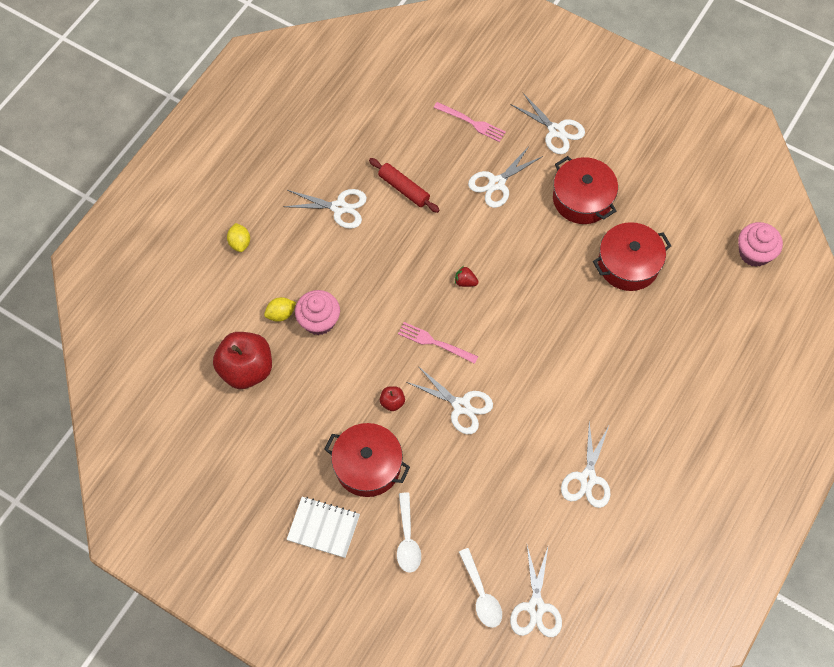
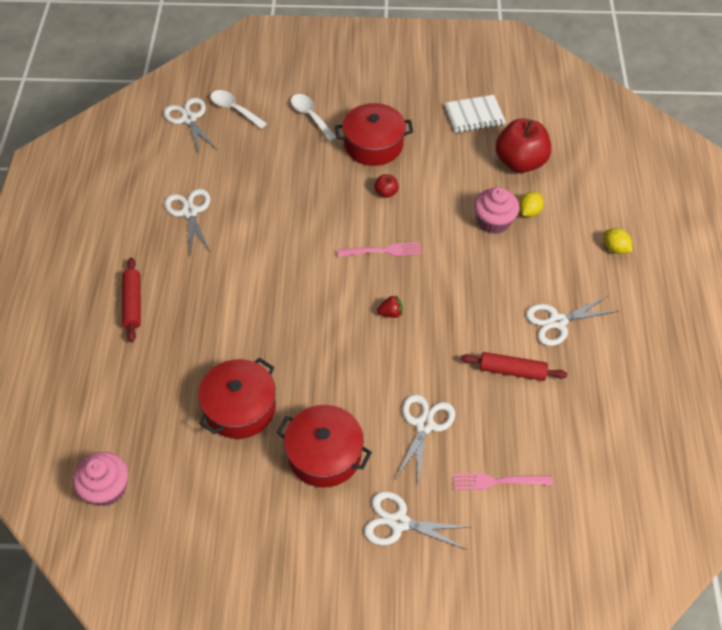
camera: 150 degrees right, 10 degrees down
(323, 527) = (377, 97): white notebook -> white notebook (474, 115)
(461, 406) = (327, 215): white scissors -> none
(679, 403) = (133, 303): none -> red rolling pin

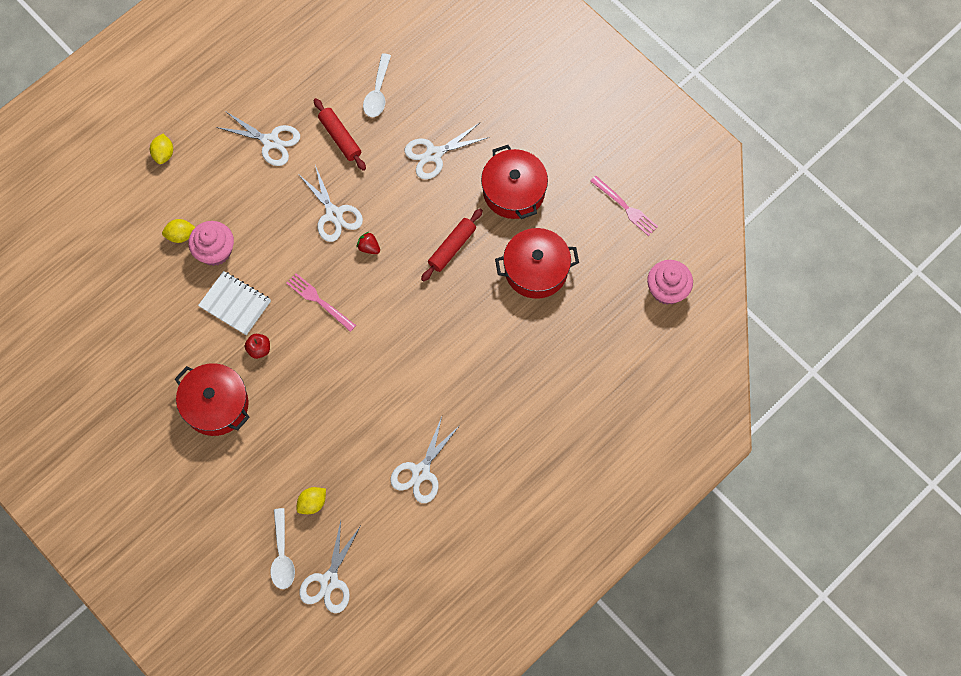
camera: 135 degrees left, 15 degrees up
(133, 303) = (536, 421): red rolling pin -> red rolling pin (452, 247)
(246, 145) = (312, 503): none -> yellow lemon
(310, 116) = (230, 485): white spoon -> white spoon (378, 92)
(399, 522) = (512, 114): white scissors -> white scissors (334, 214)
(474, 115) = (106, 358): white notebook -> white notebook (235, 304)
(497, 481) = (430, 85): pink fork -> pink fork (625, 207)
(520, 162) = (131, 281): red apple -> none

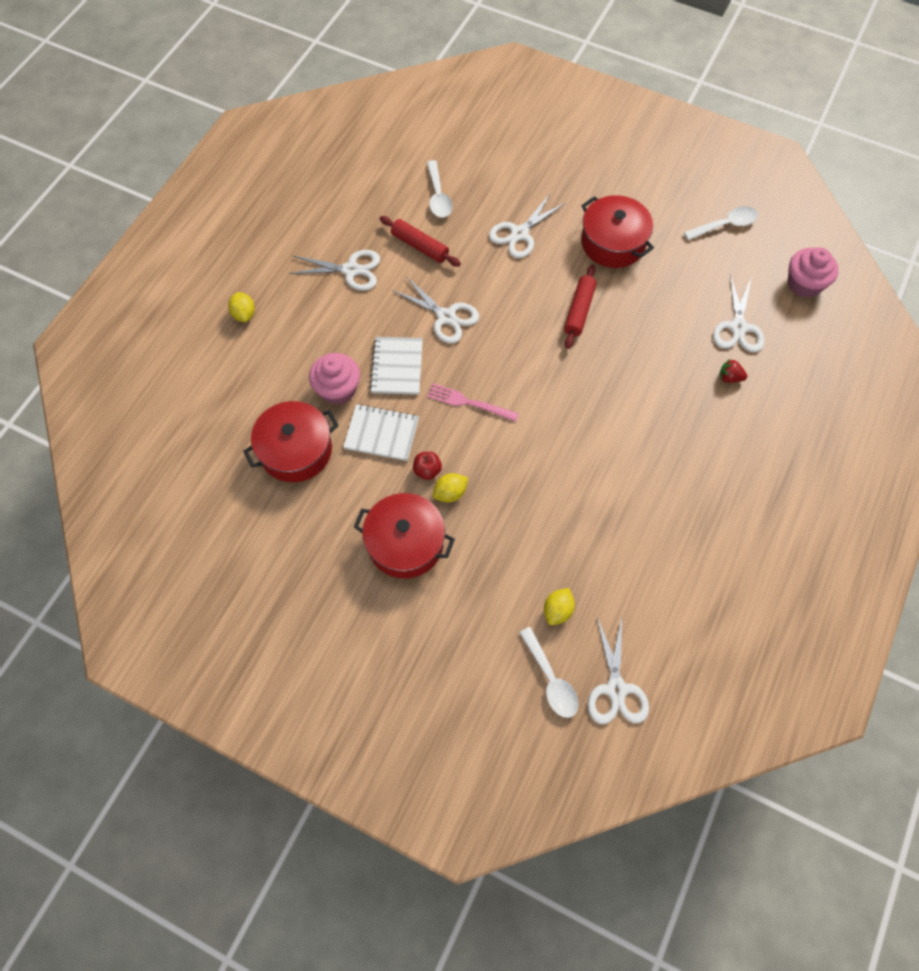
camera: 20 degrees left, 5 degrees down
(180, 235) = (294, 385): yellow lemon -> yellow lemon (450, 493)
(272, 247) = (397, 367): none -> white notebook
(369, 247) = (496, 336): red strawberry -> red strawberry (729, 377)
(421, 472) = (657, 537): white scissors -> white scissors (738, 327)
(536, 270) = (671, 305): red pot -> red pot (296, 450)
(625, 207) = (725, 225): pink fork -> white spoon

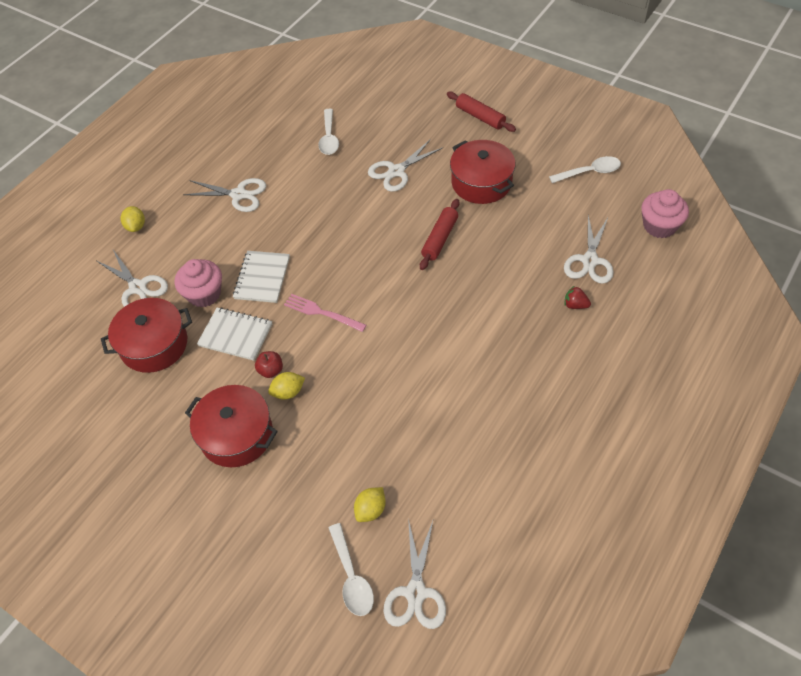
camera: 10 degrees right, 10 degrees down
(420, 246) = (304, 178): red rolling pin -> red rolling pin (480, 117)
(446, 317) = (316, 237): white scissors -> white scissors (138, 287)

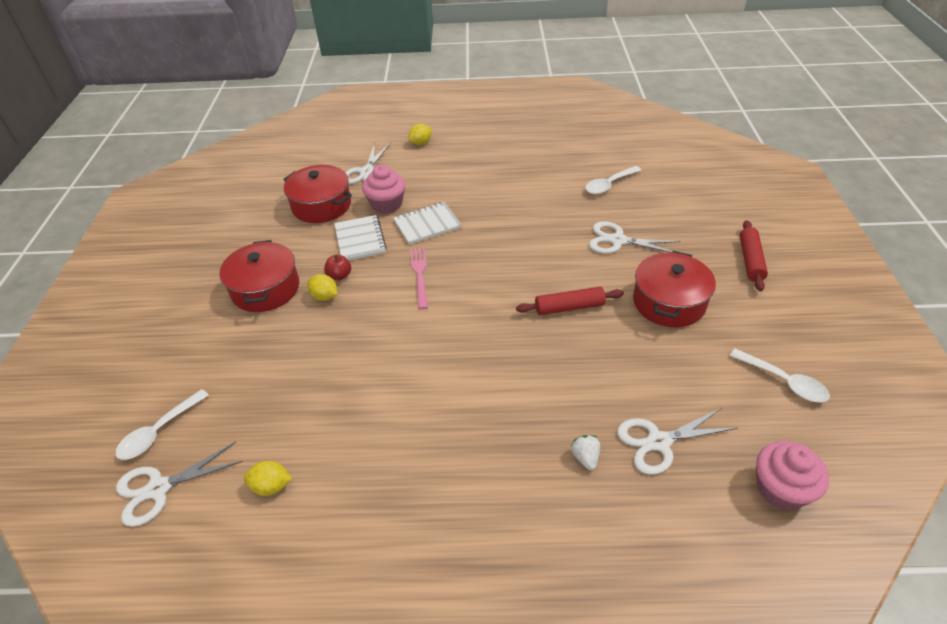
camera: 55 degrees right, 10 degrees down
(238, 195) = (498, 171): white scissors -> none
(371, 510) = (233, 410): yellow lemon -> yellow lemon (271, 486)
(575, 305) = (585, 457): red strawberry -> white strawberry

